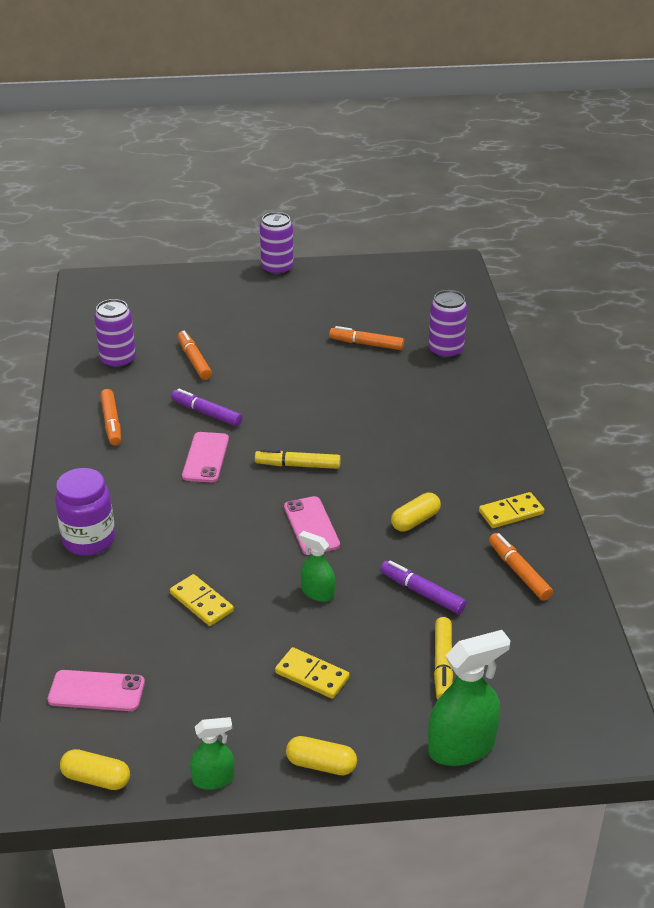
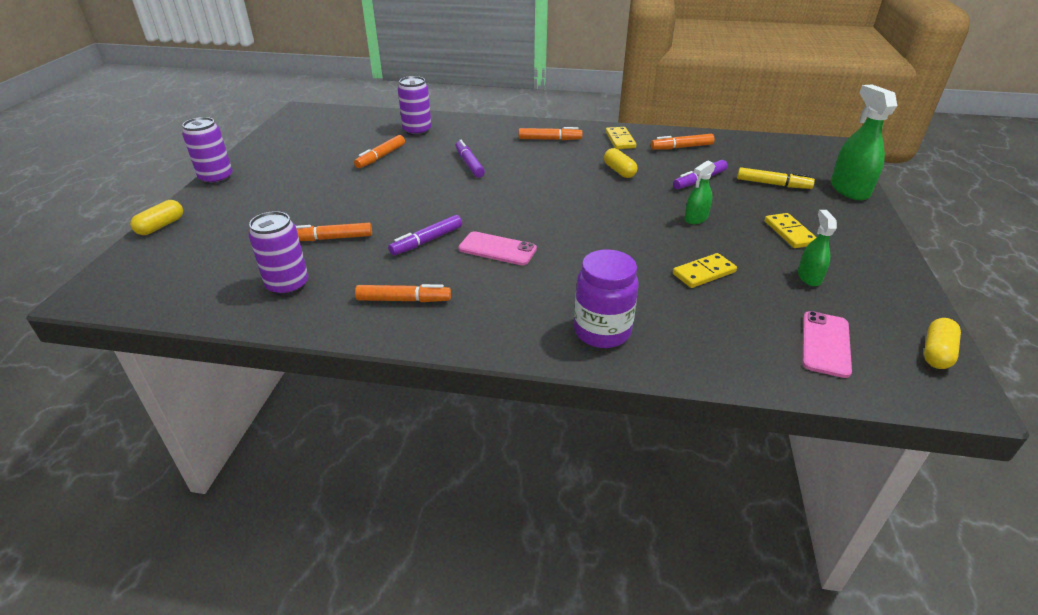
camera: 75 degrees left, 0 degrees up
(213, 779) = (913, 289): green spray bottle -> green spray bottle (809, 277)
(298, 465) = (531, 206): yellow marker -> none
(311, 526) = (613, 211): pink phone -> none
(312, 675) = (790, 233): yellow domino -> yellow domino turned 60 degrees counterclockwise
(321, 764) = (882, 241): yellow capsule -> yellow capsule (161, 226)
(378, 405) = (469, 164): none -> purple marker
(479, 452) = (549, 139): none -> orange marker

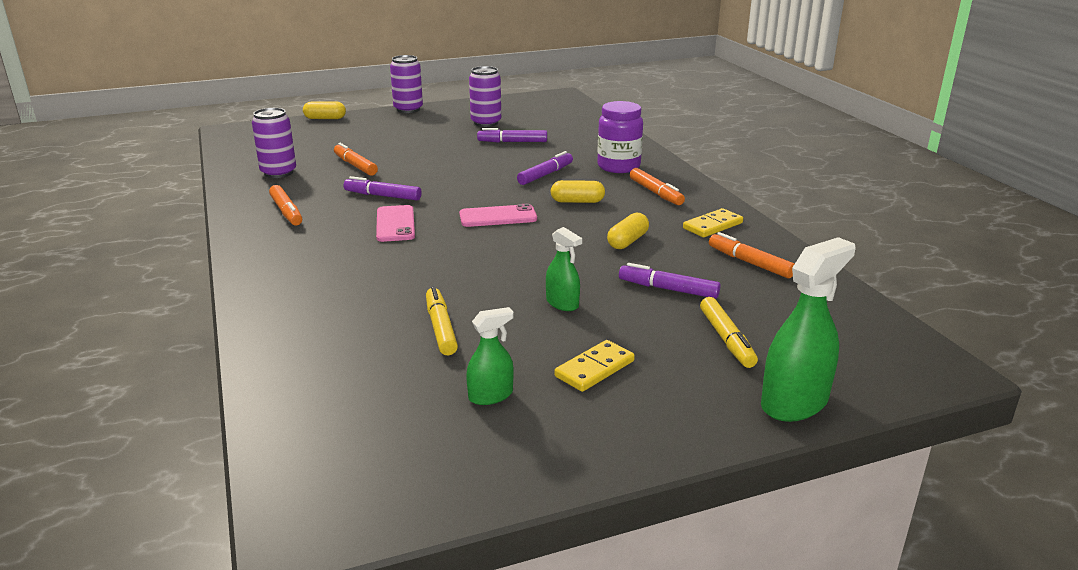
camera: 60 degrees right, 10 degrees down
(381, 157) = (512, 142): orange marker -> purple marker
(417, 131) = (585, 139): purple can -> purple can (486, 123)
(602, 331) = (292, 296): purple jar -> purple jar (618, 167)
(696, 218) = (562, 303): green spray bottle -> green spray bottle turned 150 degrees counterclockwise
(704, 273) = (440, 328): yellow domino -> yellow marker
(825, 344) = (347, 422): pink phone -> pink phone (498, 217)
(936, 353) = (379, 509): yellow capsule -> yellow capsule (577, 201)

